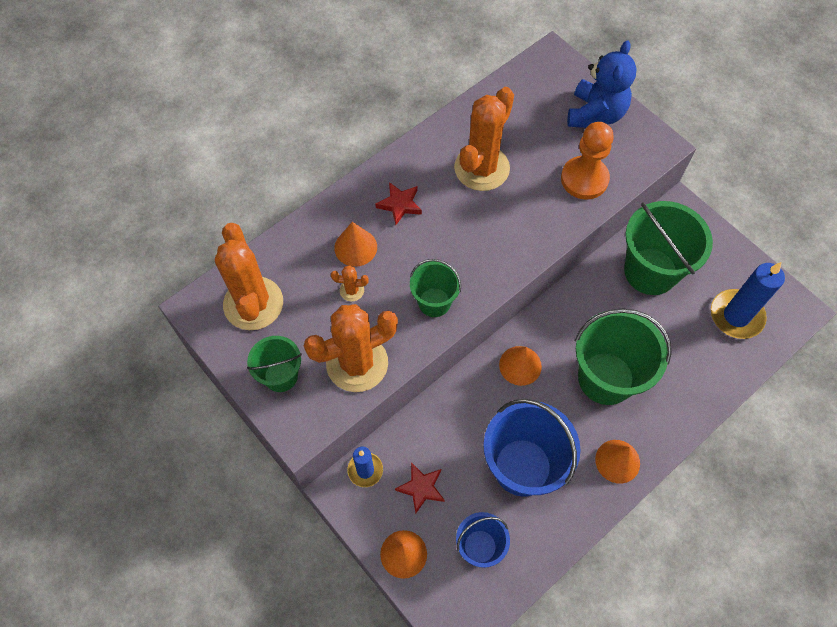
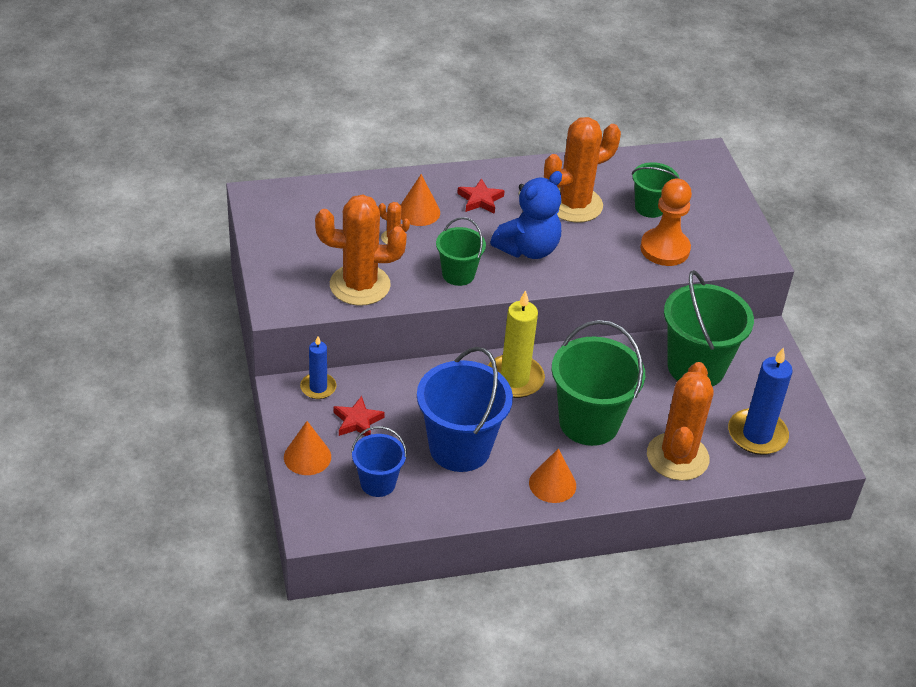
camera: 25 degrees right, 20 degrees down
(253, 303) = (304, 212): orange cactus -> orange cactus (677, 457)
(281, 376) = (290, 266): green bucket -> green bucket (650, 207)
(520, 365) = (514, 379): orange cone -> yellow candle
(595, 114) = (713, 209): blue teddy bear -> blue teddy bear (528, 249)

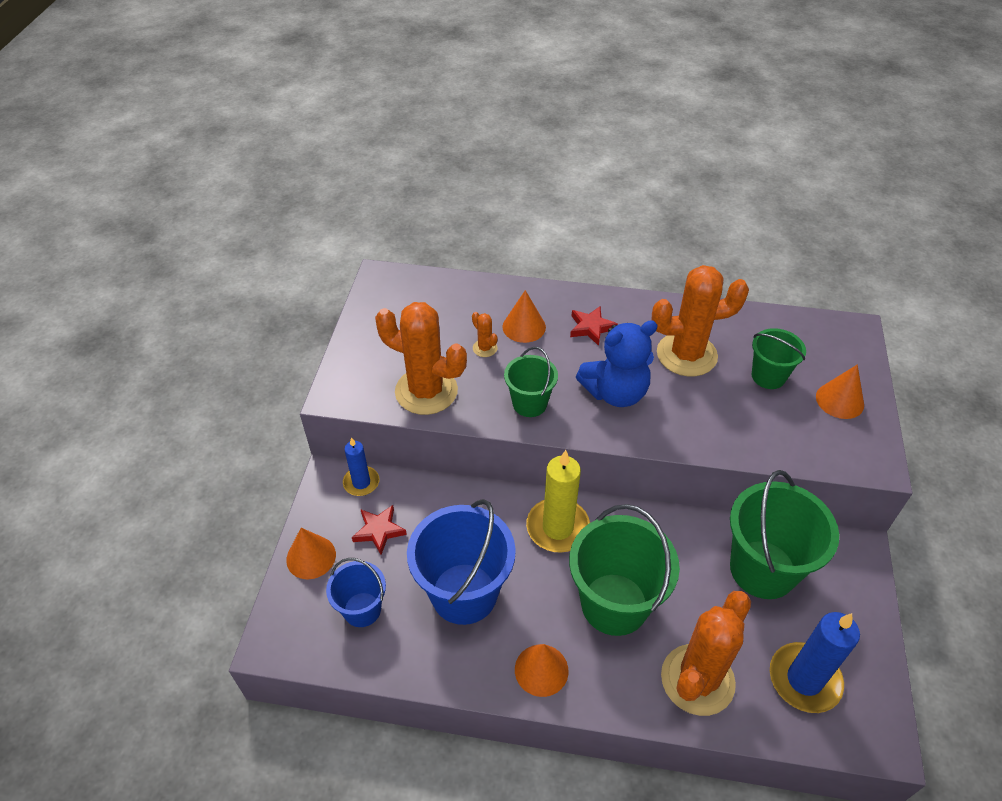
camera: 25 degrees right, 5 degrees up
(664, 249) = (766, 428): orange pawn -> none
(714, 214) = (839, 400): none -> orange cone

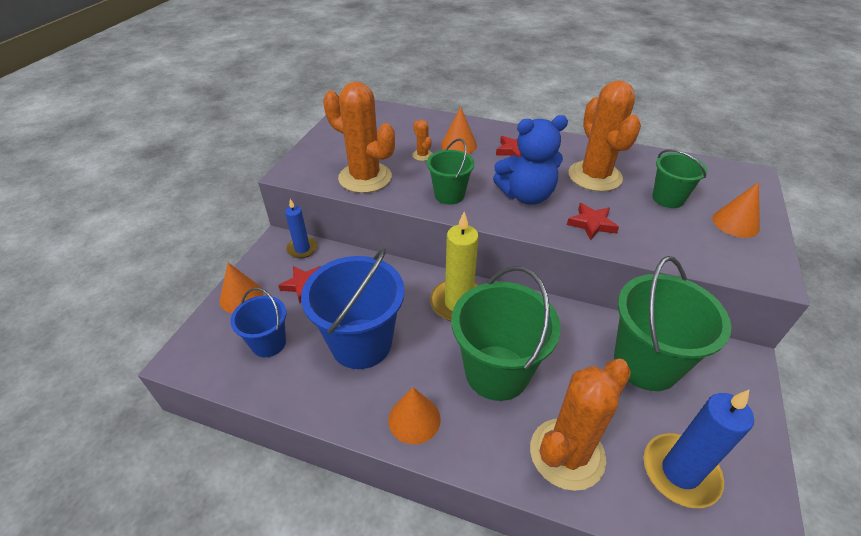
camera: 10 degrees right, 5 degrees down
(686, 355) = (595, 176): orange cactus -> orange cactus turned 75 degrees clockwise
(691, 423) = (592, 224): none -> red star

